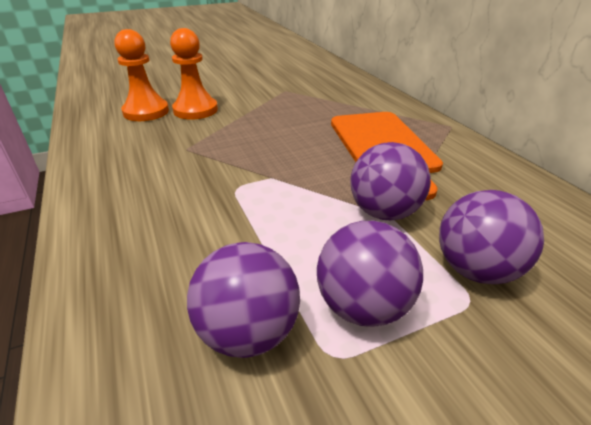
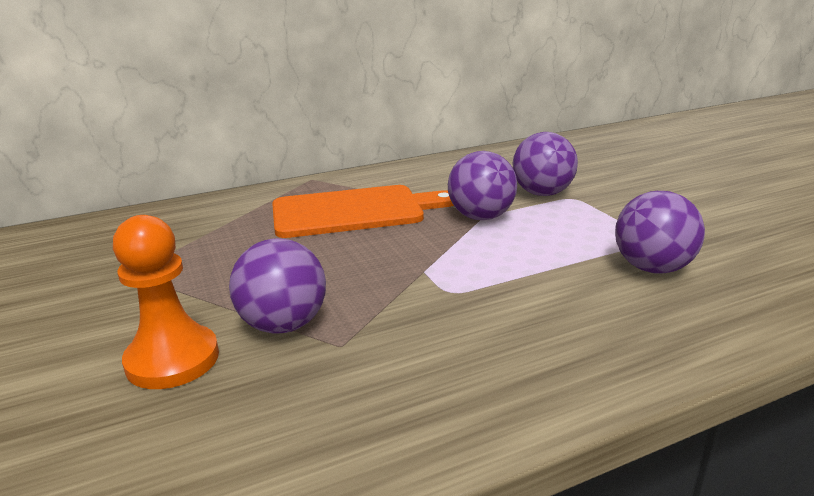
camera: 90 degrees left, 10 degrees down
(146, 112) = (145, 430): orange pawn -> none
(363, 306) = (599, 229): purple ball -> purple ball (283, 325)

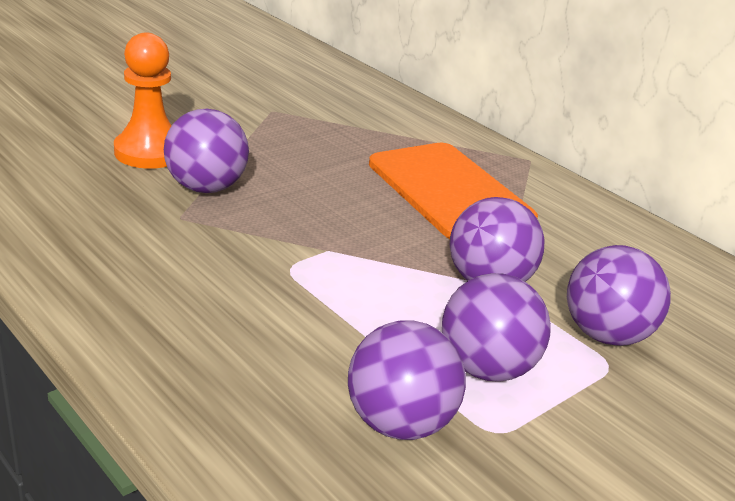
camera: 70 degrees right, 5 degrees up
(584, 232) = (486, 368): none -> purple ball

